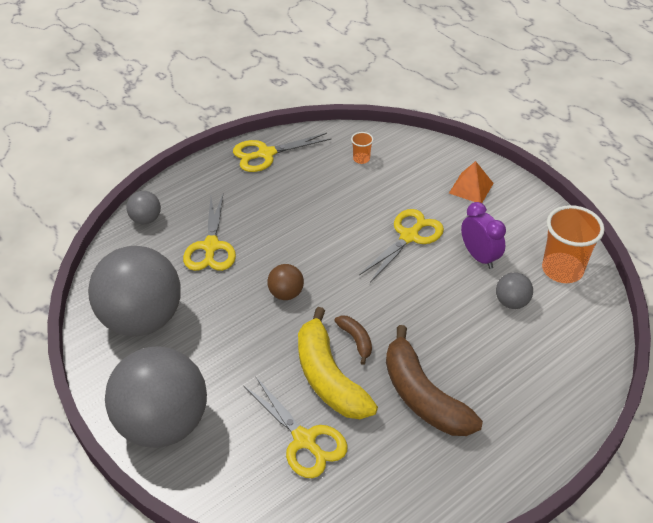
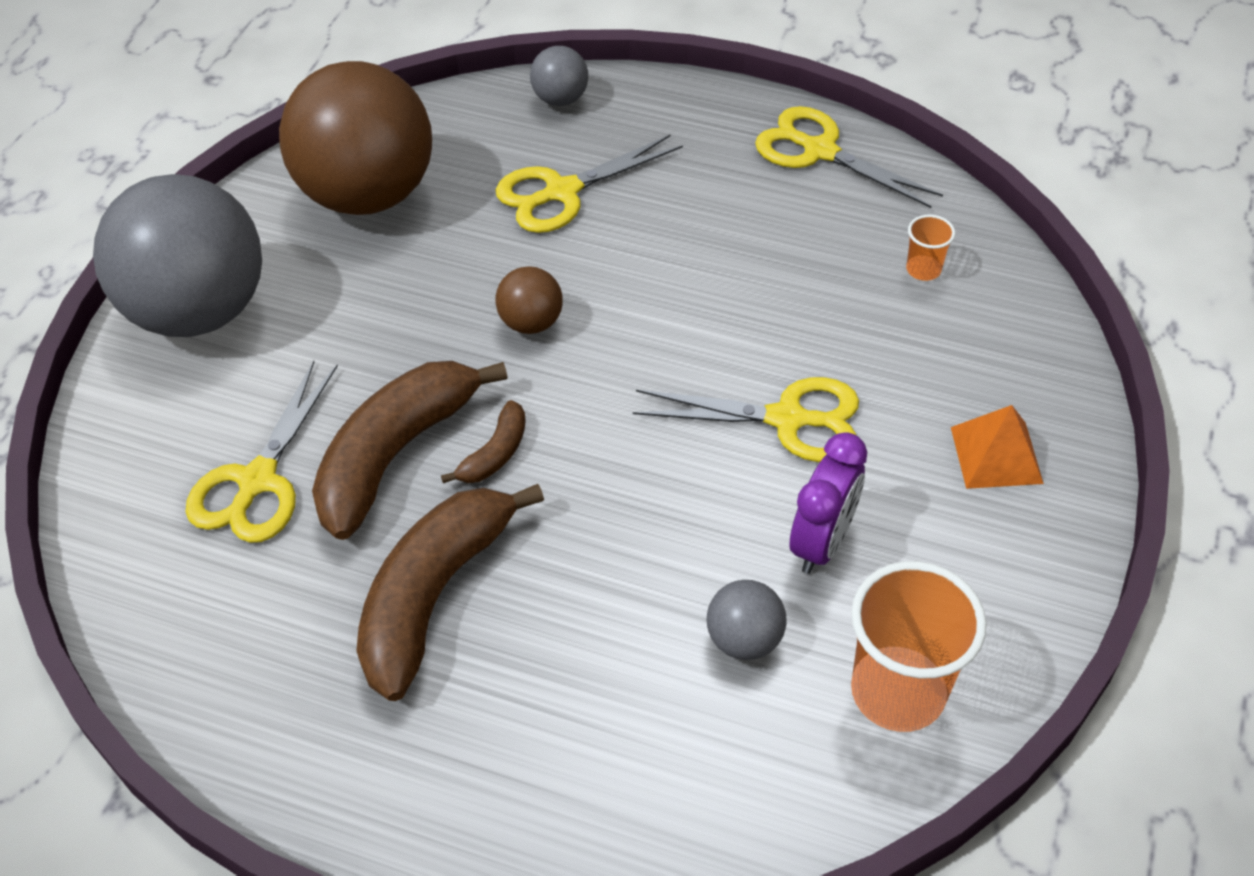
camera: 60 degrees right, 5 degrees up
(141, 319) = (367, 194): grey ball -> brown ball
(328, 377) = (396, 454): yellow banana -> brown banana

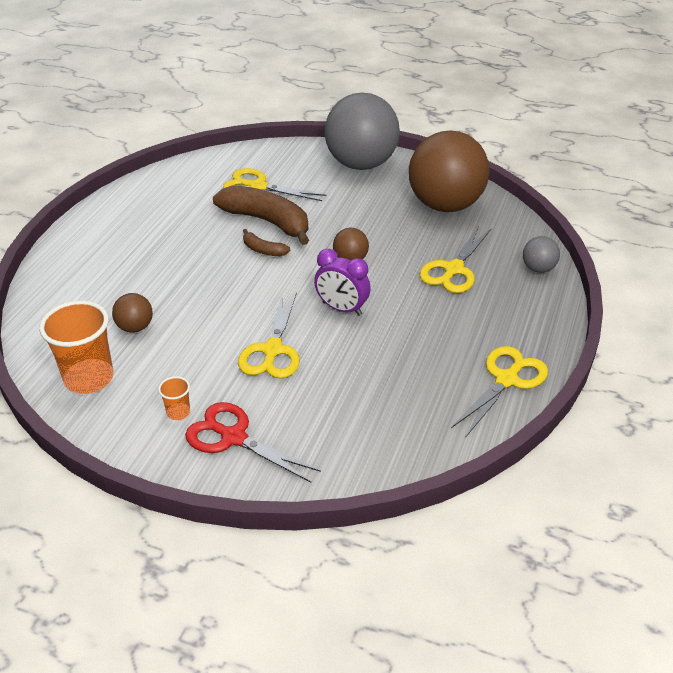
camera: 90 degrees right, 10 degrees down
(434, 595) = (185, 235): brown banana -> none
(562, 192) = (453, 269): yellow scissors -> yellow scissors turned 120 degrees counterclockwise
(744, 639) = (135, 327): grey ball -> brown ball
(822, 542) = (186, 358): purple clock -> purple clock (342, 309)
(923, 269) = (393, 421): orange cup -> orange cup (178, 412)
(996, 455) = (233, 437): orange pyramid -> red scissors

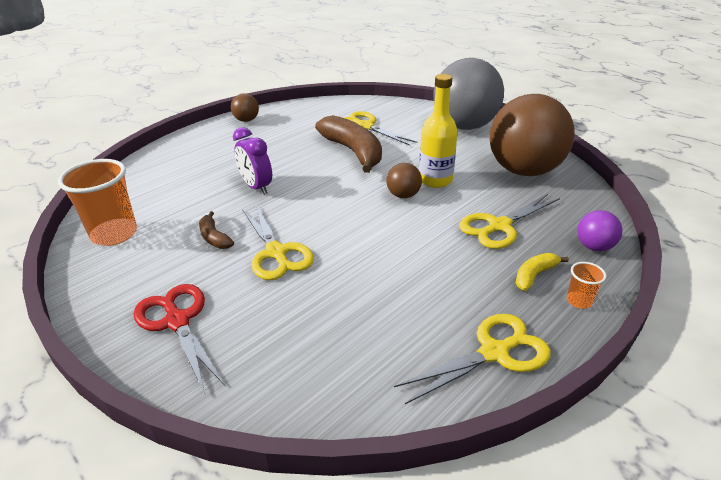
camera: 25 degrees right, 5 degrees down
(135, 327) = (184, 204): brown ball -> brown ball (246, 120)
(178, 412) = (153, 283): orange cup -> orange cup (579, 301)
(263, 250) = (333, 171): brown banana -> brown banana (214, 237)
(272, 350) = (276, 253): yellow scissors -> yellow scissors turned 60 degrees counterclockwise
(342, 309) = (366, 234): purple clock -> purple clock (256, 187)
(370, 235) = (435, 180): none -> yellow bottle
(504, 307) = (534, 275): none -> yellow banana
(538, 268) = (594, 247): grey ball -> purple ball

